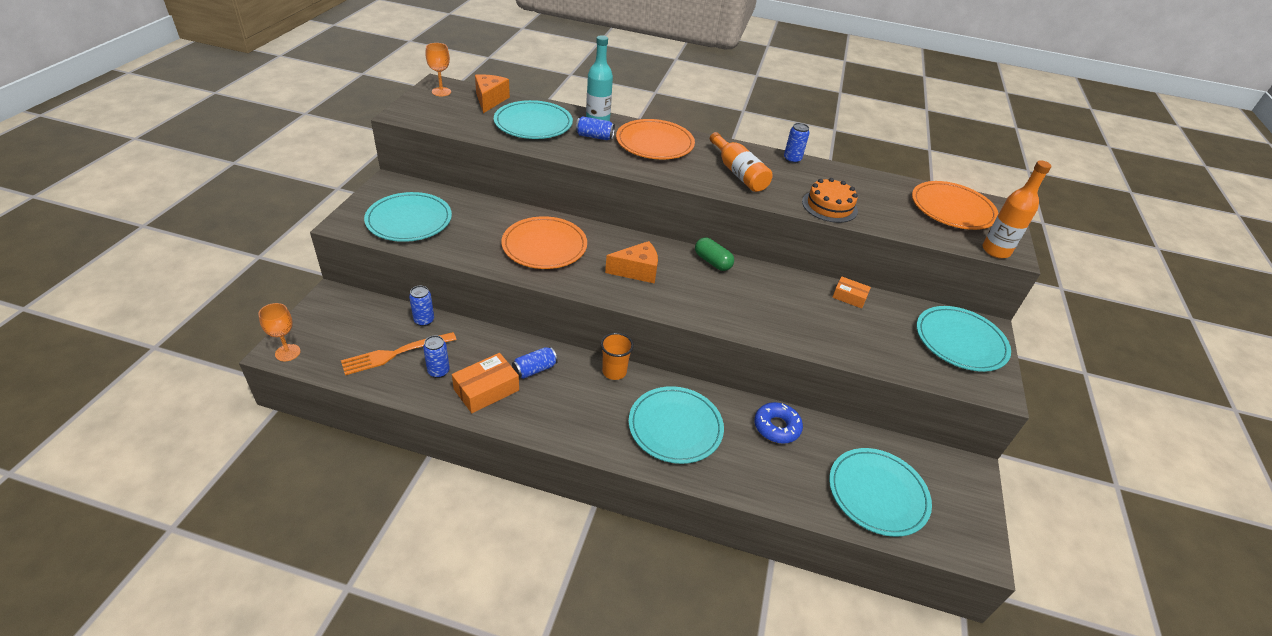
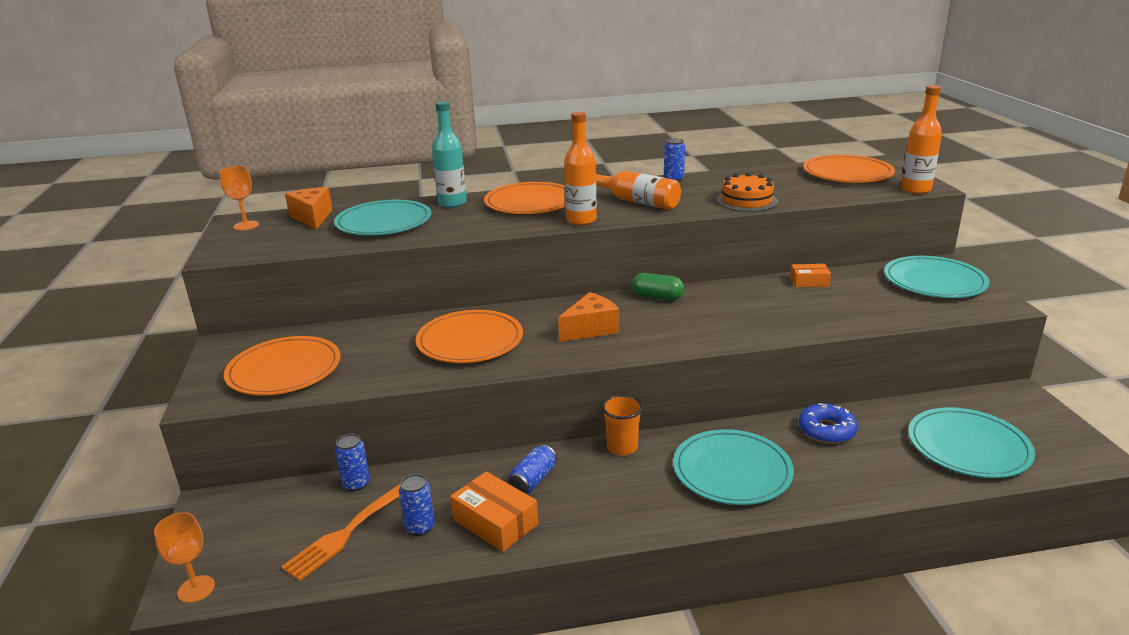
camera: 20 degrees left, 15 degrees down
(409, 220) = (284, 370): turquoise plate -> orange plate
(486, 390) = (495, 522): orange box -> orange box turned 75 degrees counterclockwise
(594, 136) = (462, 214): blue can -> none
(676, 176) = (581, 220): none -> orange bottle

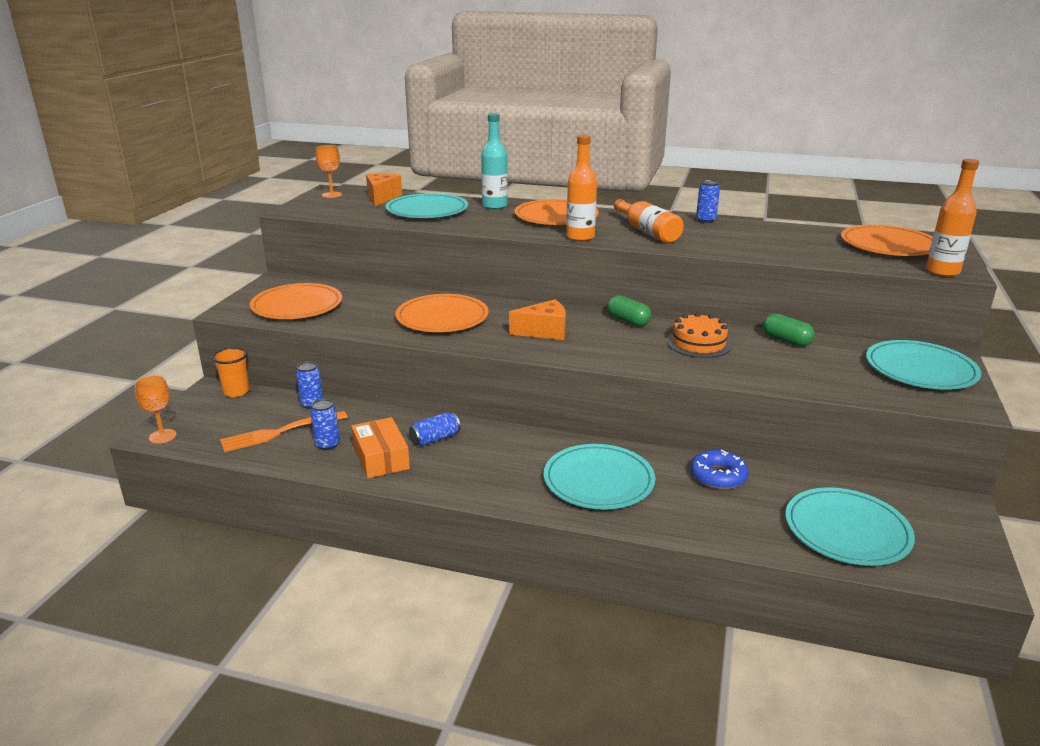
camera: 25 degrees right, 0 degrees up
(622, 447) = (525, 437): orange cup -> orange cup (236, 391)
(746, 201) = (750, 249): orange cake -> orange cake (698, 343)
(809, 282) = (786, 341): orange box -> green capsule

